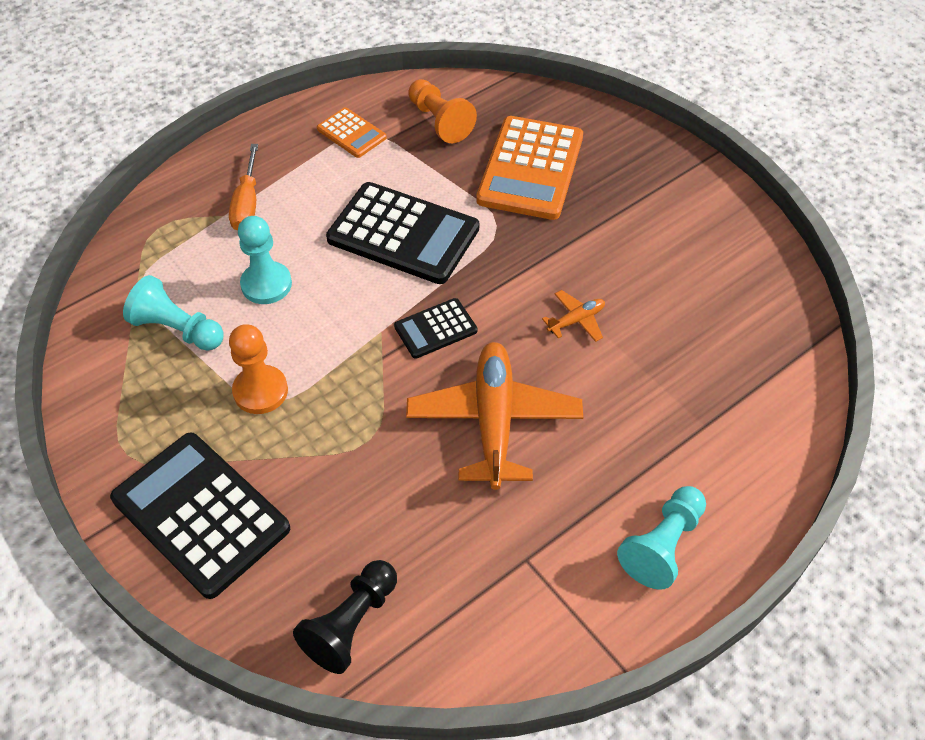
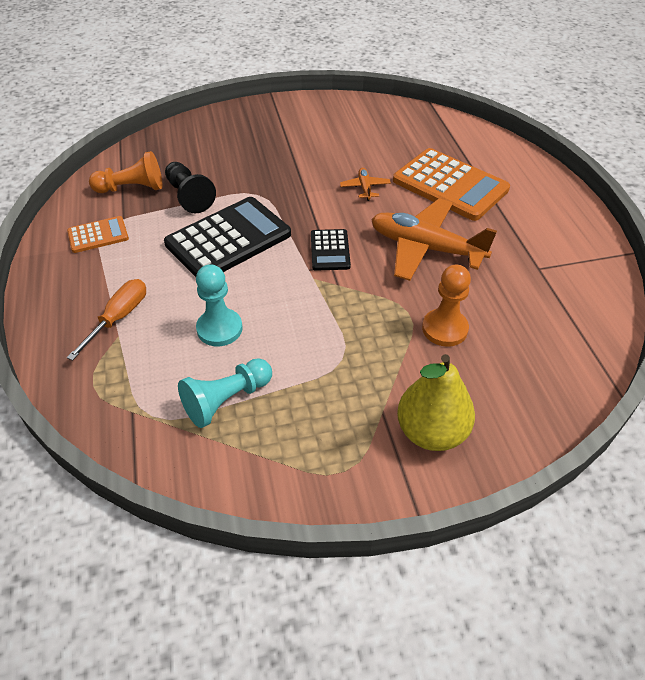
camera: 65 degrees left, 5 degrees down
(201, 514) = (431, 432): black calculator -> yellow pear
(247, 204) = (119, 317): orange screwdriver -> orange screwdriver turned 90 degrees counterclockwise
(260, 391) = (328, 362): orange pawn -> orange pawn (444, 329)
(351, 624) = (561, 367): black pawn -> black pawn (189, 196)
(530, 169) = (218, 163): orange calculator -> orange calculator (450, 185)
(662, 545) = (549, 211): turquoise pawn -> none

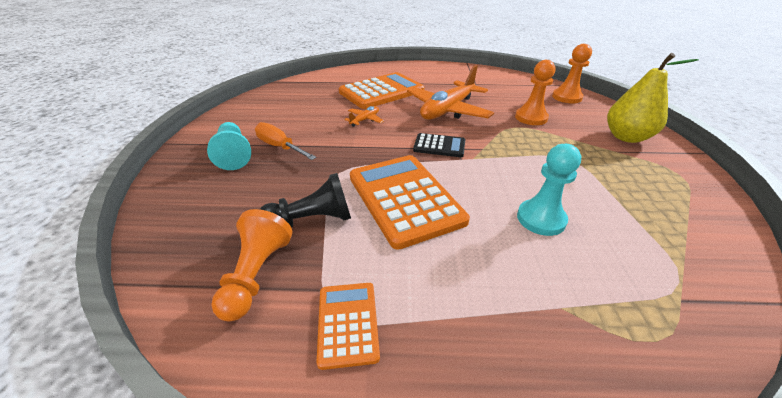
camera: 75 degrees left, 10 degrees down
(119, 317) = (528, 304): orange screwdriver -> orange screwdriver (279, 146)
(227, 400) = (635, 224): turquoise pawn -> turquoise pawn (234, 154)
(228, 239) = (404, 198): black calculator -> orange calculator
(365, 188) = (365, 120): orange plane -> orange plane turned 120 degrees clockwise
(550, 376) = (566, 97): none -> orange pawn

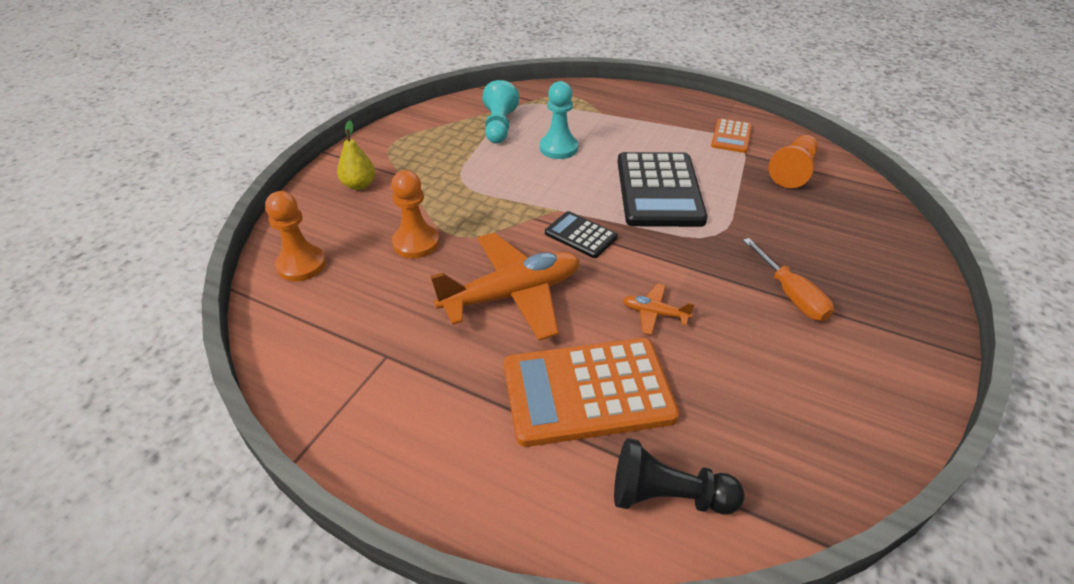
camera: 155 degrees left, 5 degrees up
(234, 154) = (854, 299): turquoise pawn -> turquoise pawn (499, 126)
(312, 220) = (750, 195): black pawn -> black pawn (667, 496)
(365, 120) = (655, 313): orange plane -> orange plane turned 45 degrees clockwise
(404, 198) = (659, 190): orange calculator -> black calculator
(626, 137) = (359, 185): yellow pear -> yellow pear, size x0.62

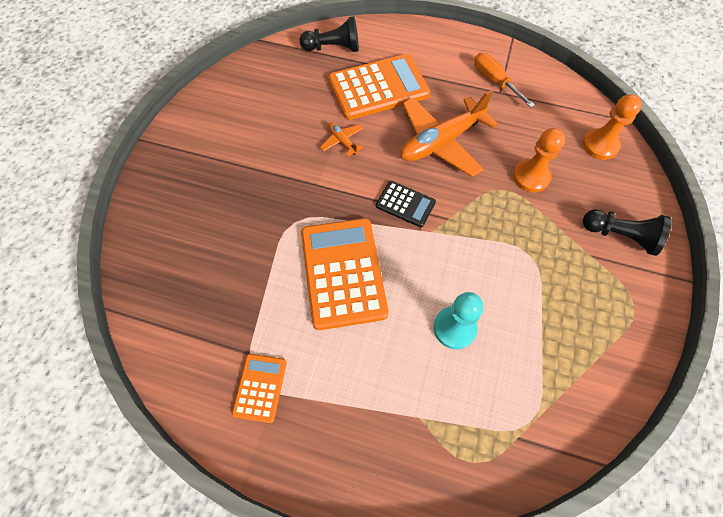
camera: 170 degrees right, 20 degrees up
(359, 185) = (620, 236): yellow pear -> black pawn
(499, 126) = (534, 362): turquoise pawn -> none
(655, 313) = (342, 141): orange plane -> orange plane turned 135 degrees counterclockwise
(659, 190) = (343, 272): black calculator -> orange calculator
(791, 295) = (246, 169): orange screwdriver -> orange screwdriver (494, 81)
(793, 171) = (204, 327): orange pawn -> none

